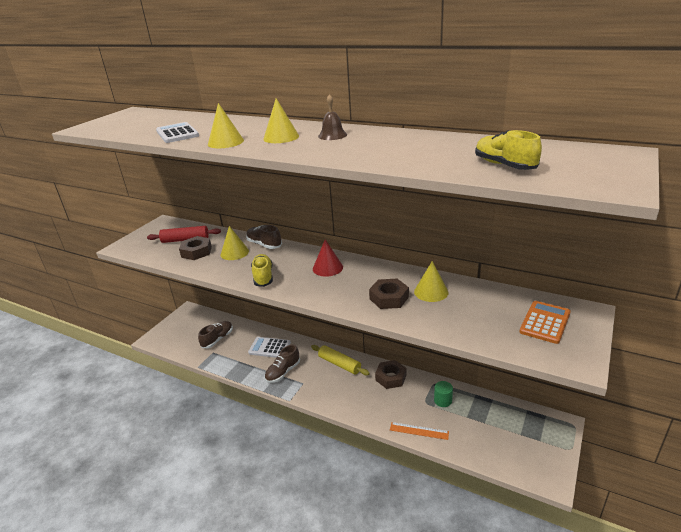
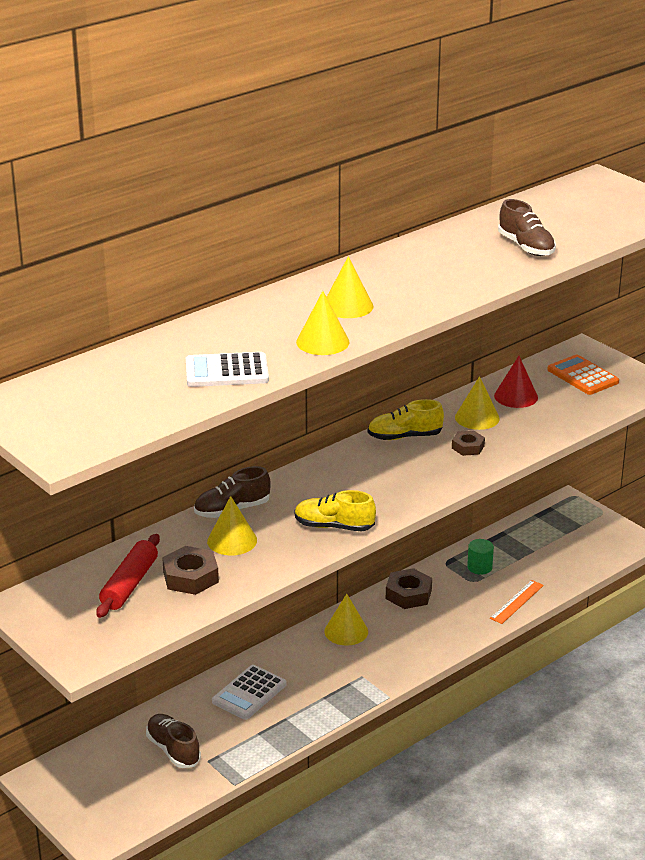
camera: 70 degrees left, 0 degrees up
(283, 372) = (322, 690): brown shoe -> brown shoe (526, 247)
(327, 268) = (356, 471): red cone -> red cone (516, 396)
(332, 135) = (380, 277): brown bell -> none
(339, 364) = (346, 631): yellow rolling pin -> yellow cone
(389, 298) = (468, 447): brown nut -> brown nut, size x0.64
(504, 165) = (578, 227): yellow shoe -> yellow shoe (404, 436)

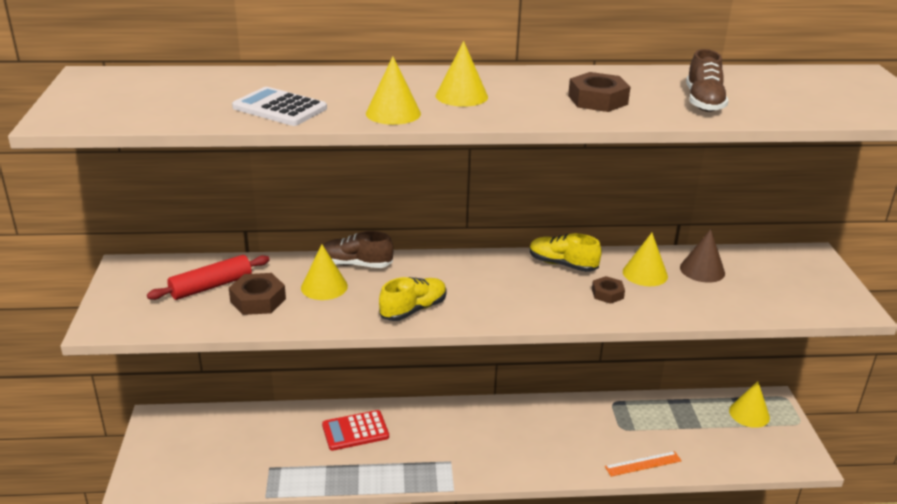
camera: 35 degrees right, 0 degrees up
(173, 750) = (257, 446): brown shoe -> none
(249, 693) = (355, 431): white calculator -> red calculator
(334, 526) = (413, 309): yellow shoe -> yellow shoe turned 90 degrees clockwise
(346, 631) = (477, 419): yellow cone -> yellow cone (749, 414)
(408, 594) = (556, 413): brown nut -> brown nut (597, 100)
(479, 567) = (639, 419): green cylinder -> none
(516, 396) = (702, 270): red cone -> brown cone
(582, 376) = (788, 276): orange calculator -> none

